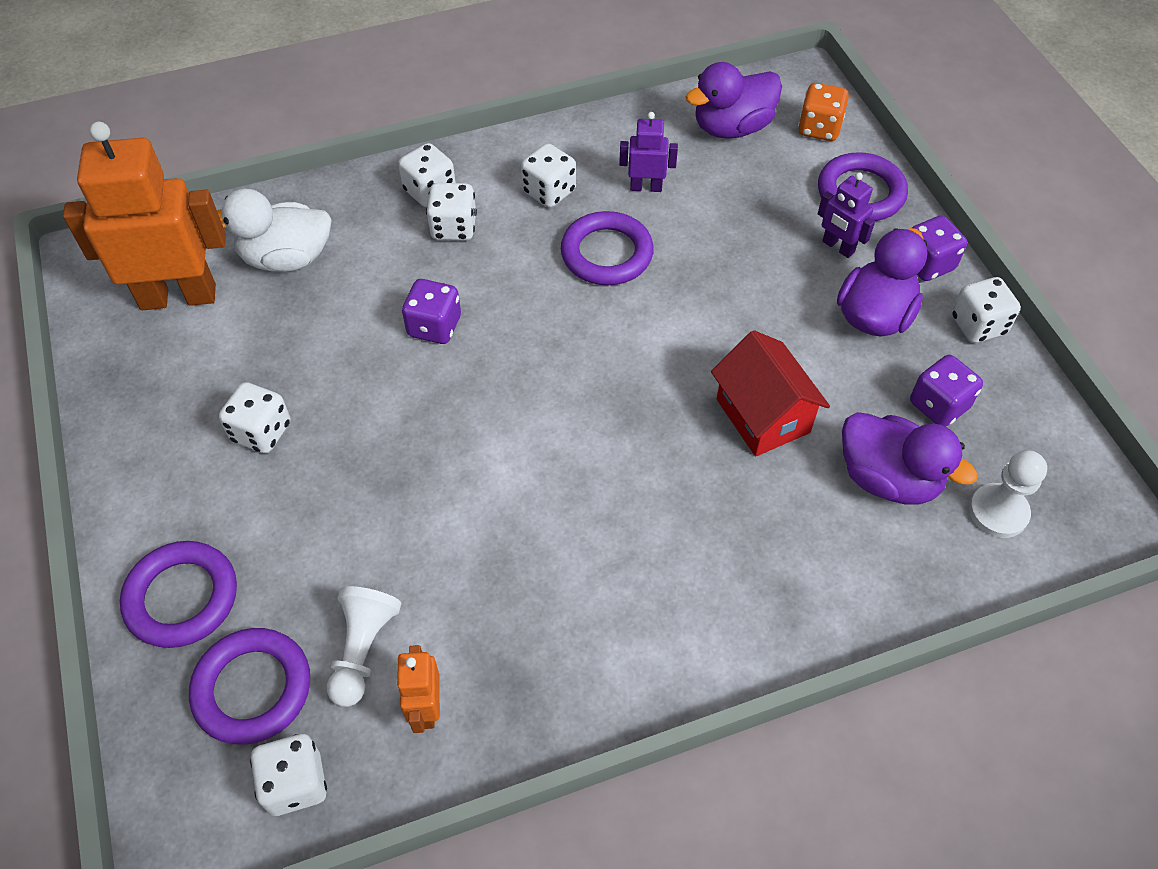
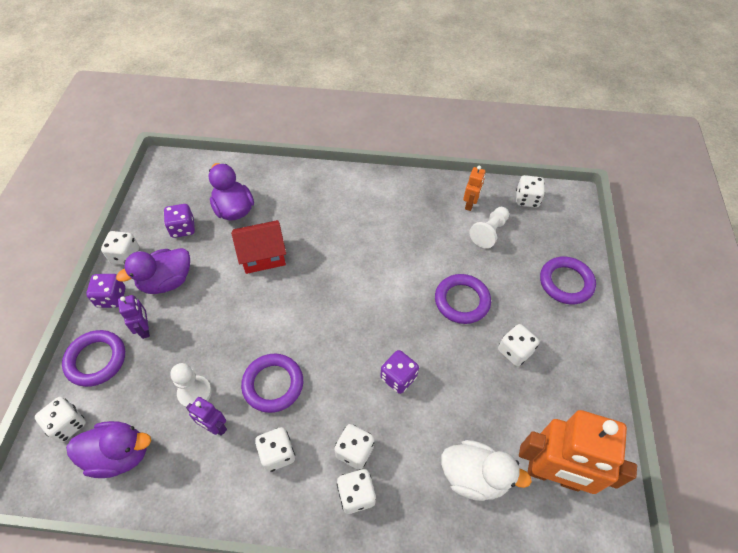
camera: 155 degrees left, 0 degrees up
(252, 689) = (538, 235): purple ring -> purple ring (462, 301)
(763, 416) = (263, 256): red house -> red house turned 75 degrees clockwise
(819, 128) = (68, 424): orange dice -> white dice
(998, 512) = (204, 181): white pawn -> white pawn (194, 392)

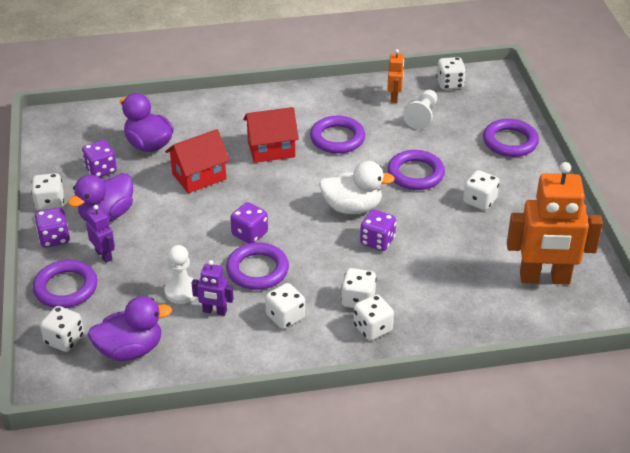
camera: 15 degrees left, 15 degrees down
(282, 337) = (249, 234): none -> purple dice
(338, 239) = (271, 149): none -> red house
(402, 240) = (337, 138): none -> purple ring
(474, 476) = (475, 294): white duck -> white duck (352, 207)

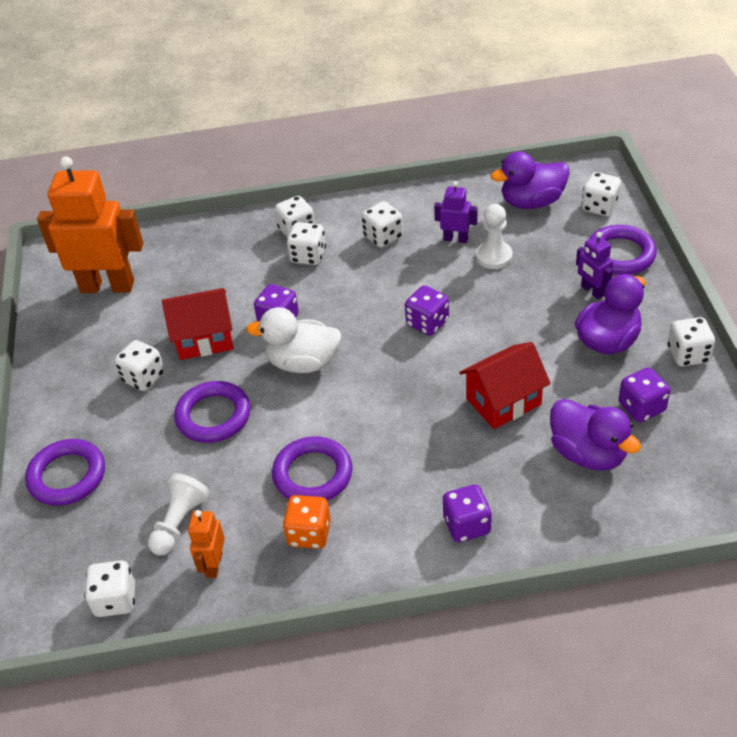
camera: 175 degrees left, 5 degrees up
(54, 238) = (659, 308): purple dice -> purple dice (467, 525)
(257, 270) = (415, 282): purple ring -> none
(271, 149) = (408, 451): red house -> red house (204, 339)
(336, 109) = (309, 534): none -> orange dice

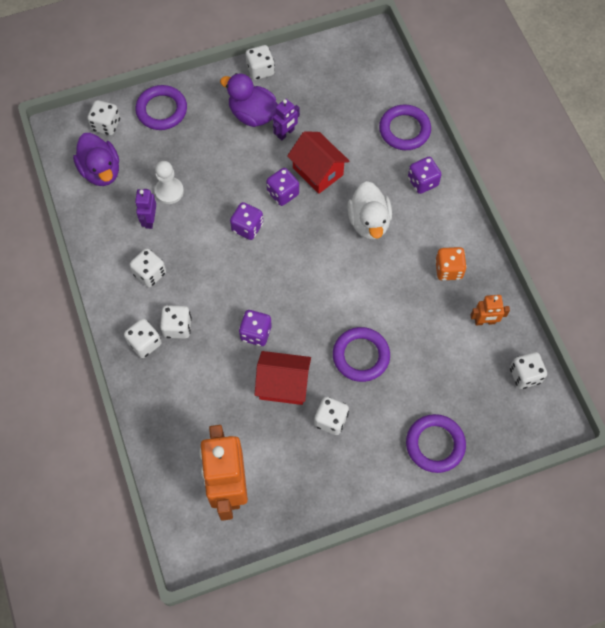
camera: 105 degrees left, 20 degrees up
(179, 523) = (458, 352): white pawn -> none
(204, 339) = (283, 385): red house -> red house turned 60 degrees counterclockwise
(303, 363) = (299, 305): white duck -> white duck (369, 222)
(313, 474) = (401, 277): purple ring -> purple ring (404, 130)
(588, 453) = (354, 121): purple duck -> none
(592, 291) = (203, 126): purple robot -> purple robot (286, 133)
(641, 407) = (311, 94): purple dice -> purple dice (283, 193)

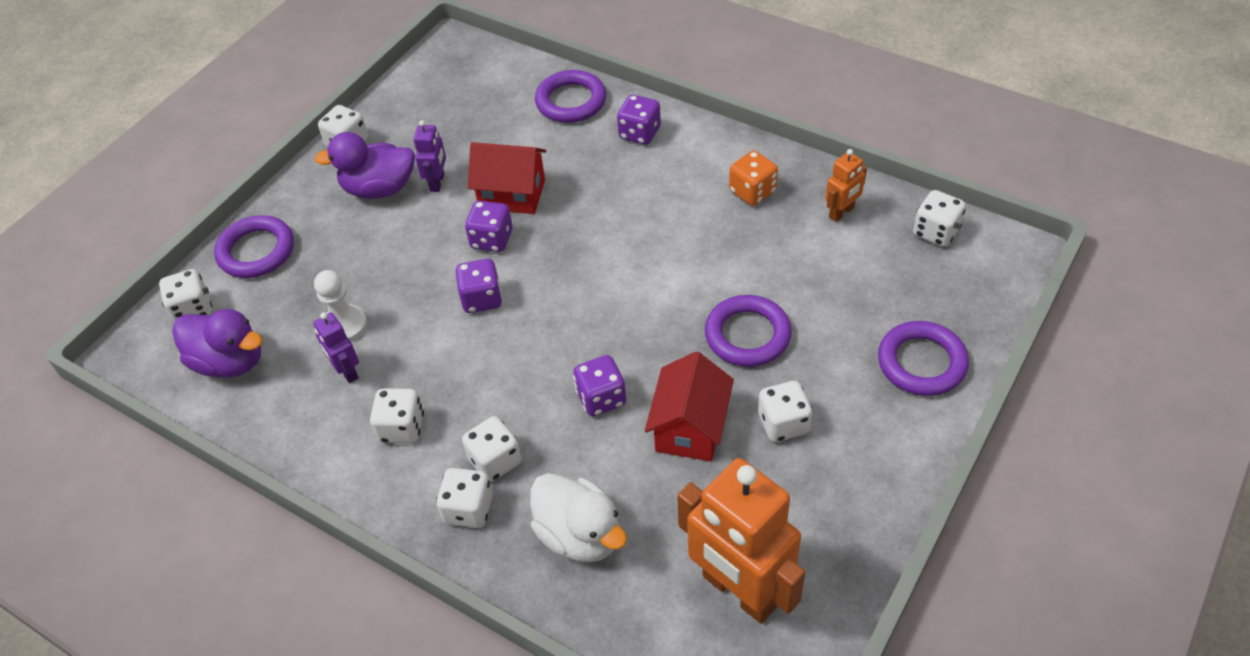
camera: 35 degrees left, 15 degrees down
(283, 385) = (690, 428): red house -> red house turned 45 degrees counterclockwise
(369, 222) = (620, 204): white duck -> white duck (580, 535)

